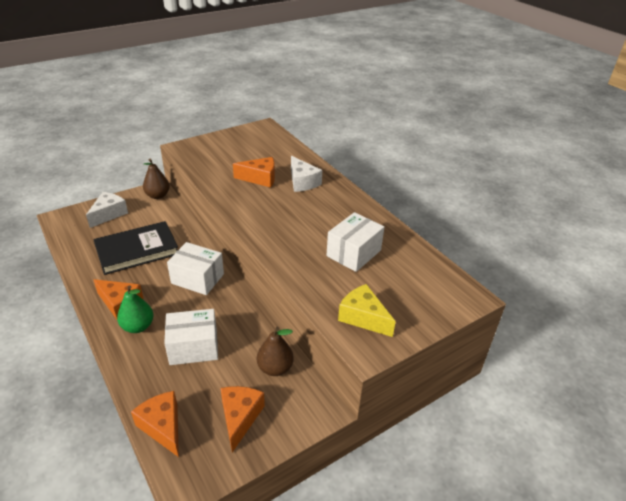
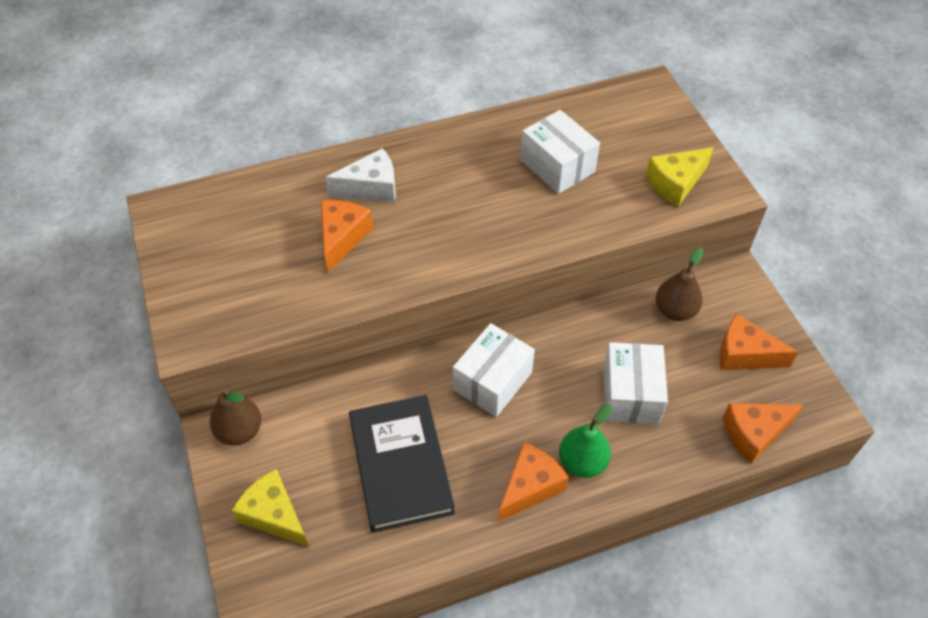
camera: 75 degrees left, 15 degrees up
(109, 214) = (274, 515): white cheese -> yellow cheese

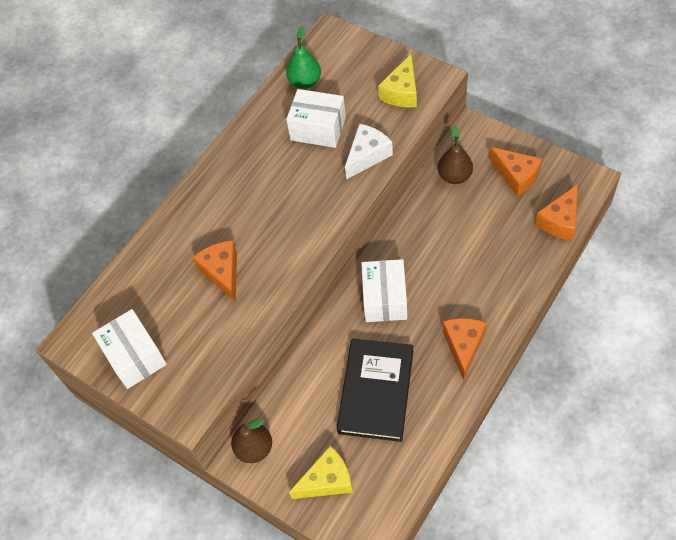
camera: 30 degrees left, 5 degrees up
(274, 515) = (327, 480): yellow cheese -> yellow cheese turned 150 degrees clockwise
(371, 187) = (208, 225): white cheese -> white cheese (367, 155)
(401, 465) = (376, 391): black book -> black book turned 60 degrees clockwise
(582, 462) = (480, 309): green pear -> green pear (305, 82)
(630, 394) = (472, 247): white box -> white box (134, 356)
(744, 354) = (516, 176): orange cheese -> orange cheese turned 120 degrees counterclockwise

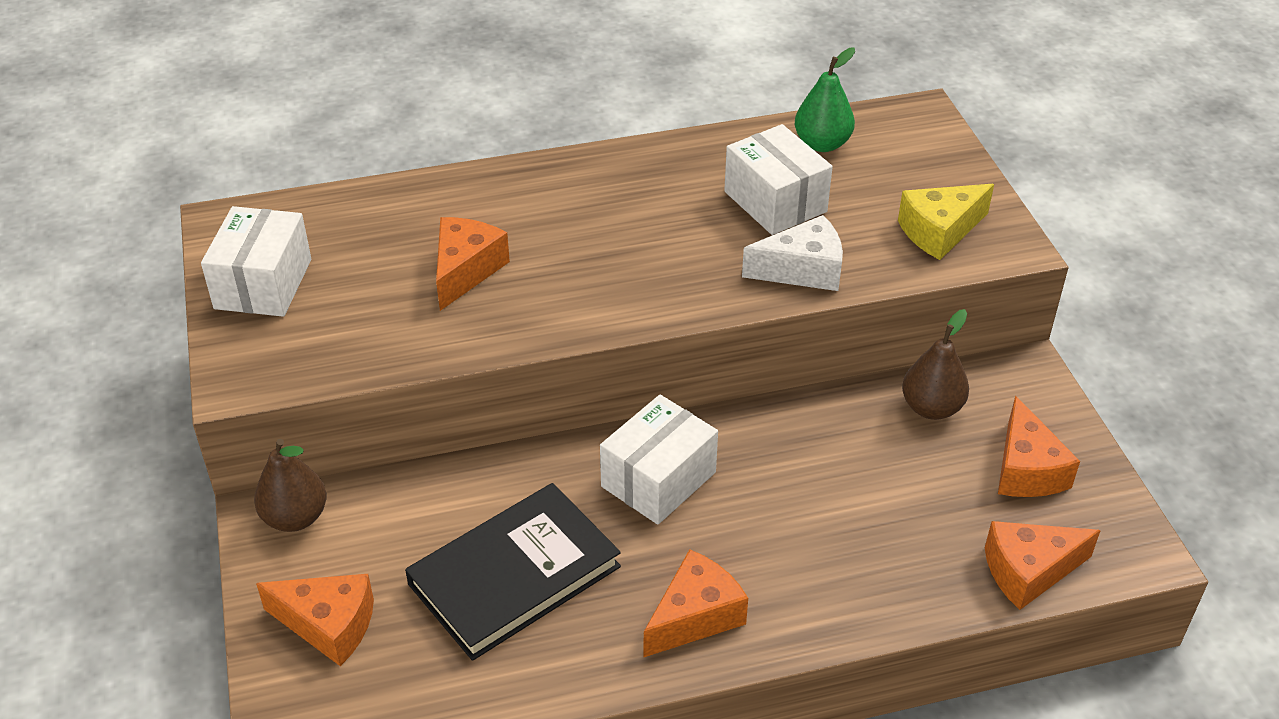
camera: 35 degrees right, 15 degrees down
(327, 480) = (329, 625): yellow cheese -> orange cheese

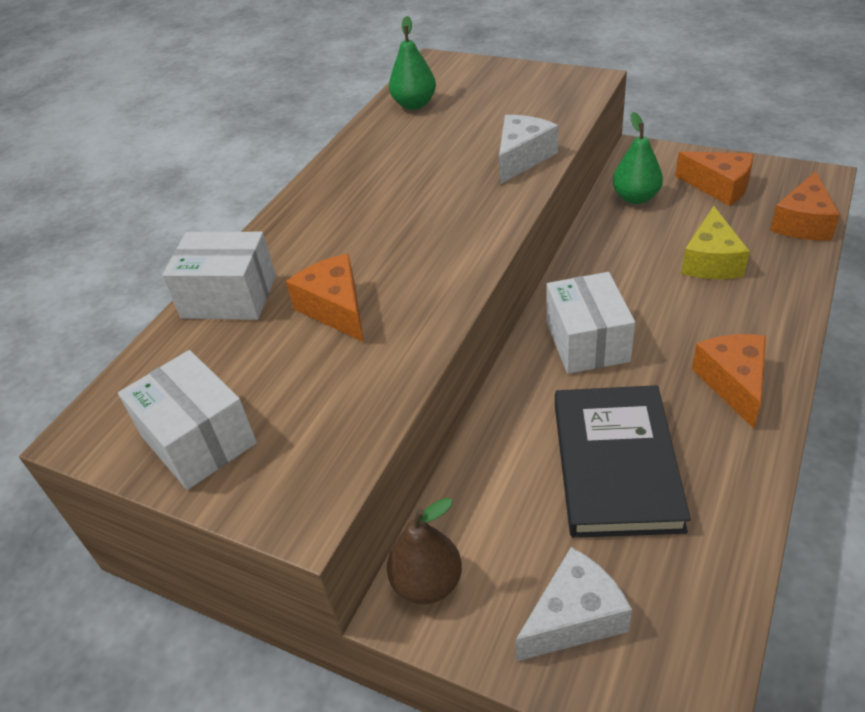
camera: 45 degrees left, 0 degrees up
(329, 625) = (574, 618): orange cheese -> white cheese
(775, 202) = (444, 142): white box -> white box (229, 297)
(931, 408) = (635, 198): brown pear -> green pear
(939, 231) = (547, 97): yellow cheese -> yellow cheese (711, 261)

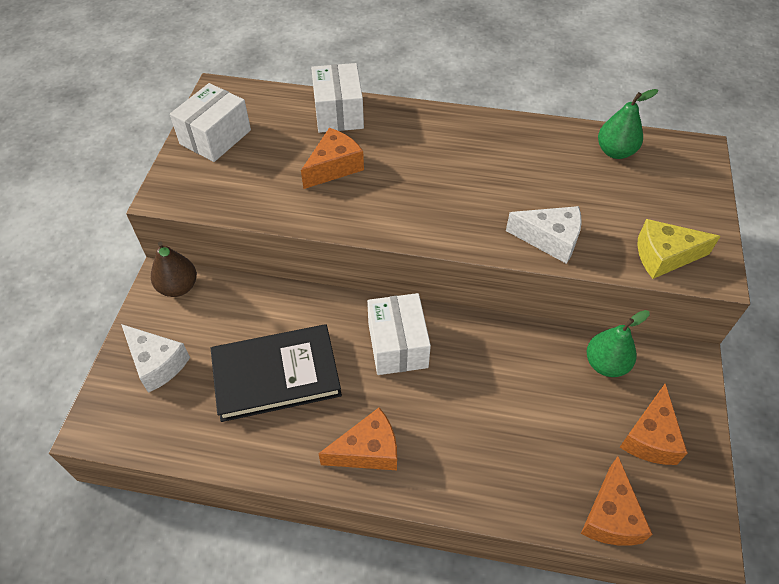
camera: 70 degrees right, 10 degrees up
(587, 341) = (397, 345): white box -> white box turned 75 degrees counterclockwise
(711, 261) = (524, 431): yellow cheese -> yellow cheese (664, 256)
(802, 223) = (610, 516): orange cheese -> orange cheese turned 90 degrees counterclockwise

